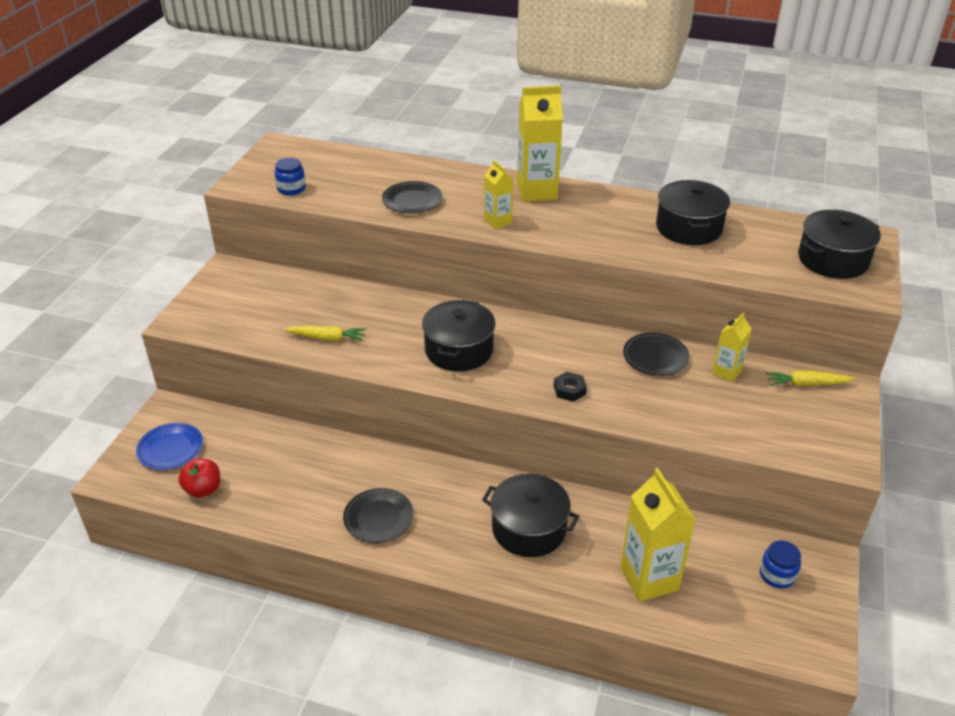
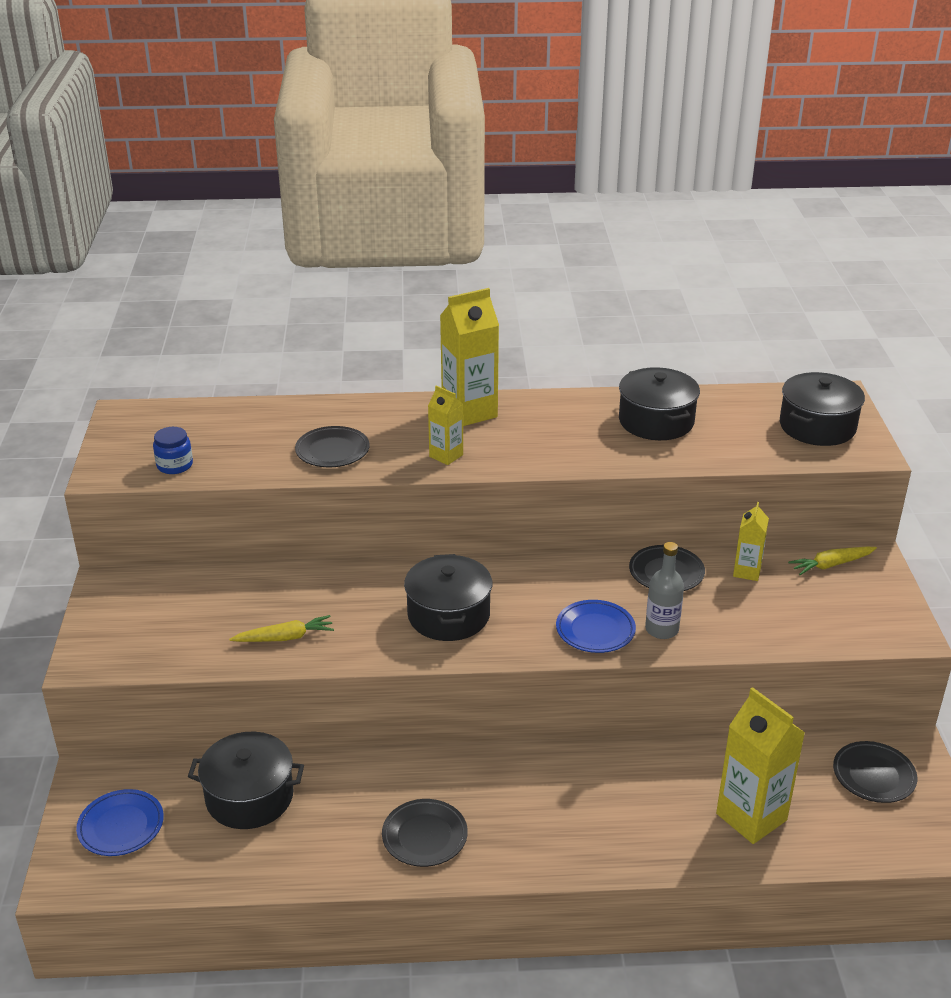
camera: 20 degrees left, 5 degrees down
(203, 489) = (191, 863): red apple -> none
(529, 529) = (599, 800): black pot -> black pot (249, 797)
(569, 390) = (595, 630): black nut -> blue plate
(625, 402) = (661, 629): none -> grey bottle
(777, 575) = (873, 775): blue jar -> black plate

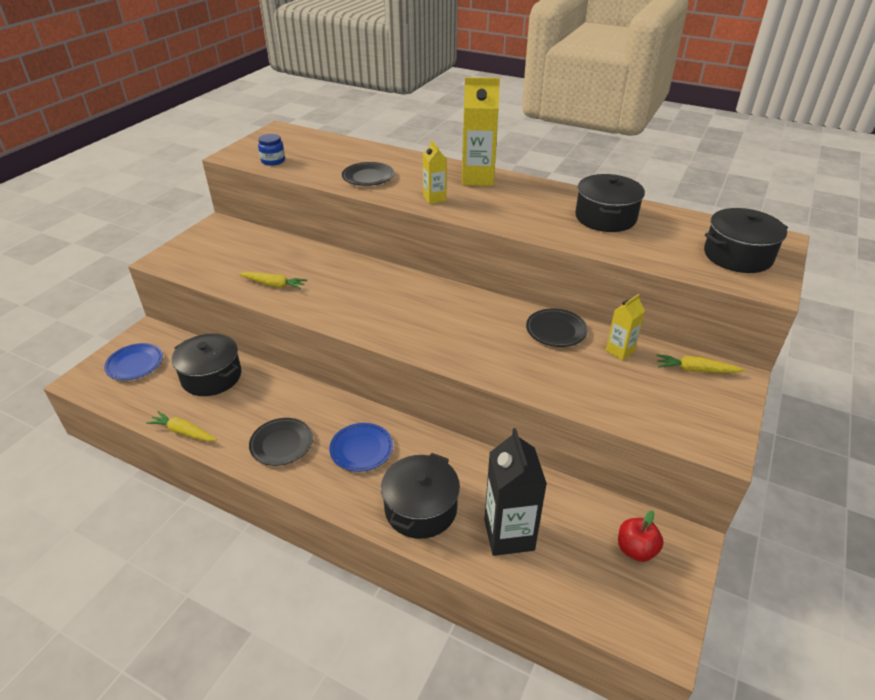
camera: 30 degrees right, 5 degrees up
(285, 877) = (183, 432): none -> yellow carrot
(448, 615) = (381, 306): black pot -> black pot (421, 508)
(595, 630) = (468, 350): blue plate -> blue plate (361, 449)
(661, 629) = (516, 367): grey bottle -> none
(751, 817) = (509, 535): yellow carton -> black carton
(873, 775) = (636, 550): black plate -> red apple

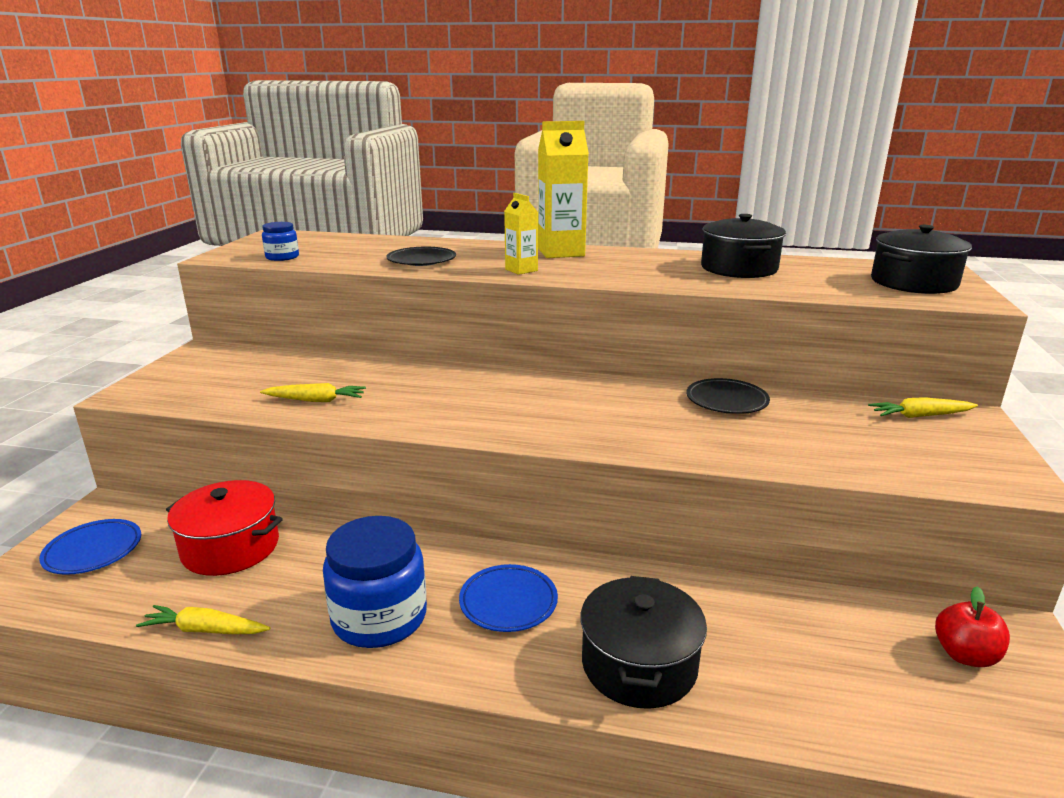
camera: 15 degrees left, 15 degrees down
(211, 376) = (230, 547): black pot -> red pot
(281, 444) = (379, 617): black plate -> blue jar
(509, 535) = (786, 673): black carton -> none
(620, 351) = (818, 410): yellow carton -> none

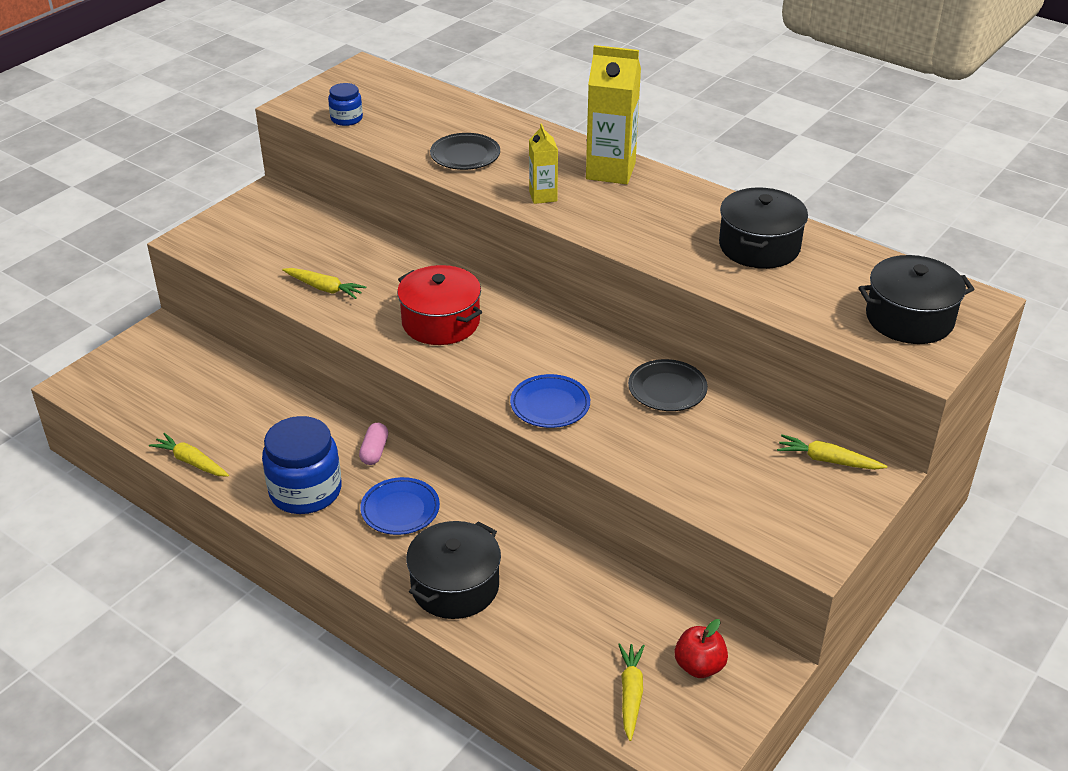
camera: 25 degrees right, 15 degrees up
(93, 551) = (142, 371): blue plate -> blue plate (550, 405)
(230, 547) = (233, 398): red pot -> red pot (440, 322)
(435, 553) = (374, 451): none -> pink capsule
(942, 715) = (631, 694): none -> yellow carrot

